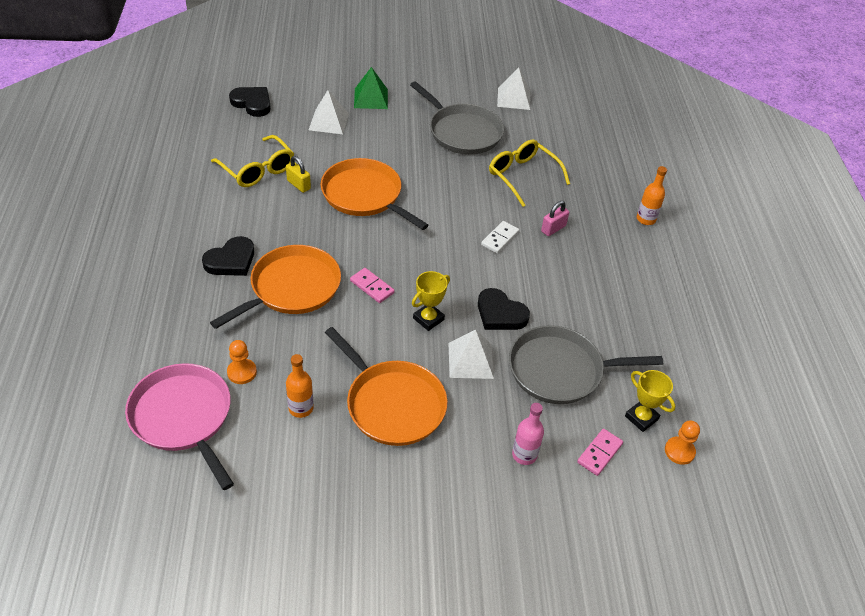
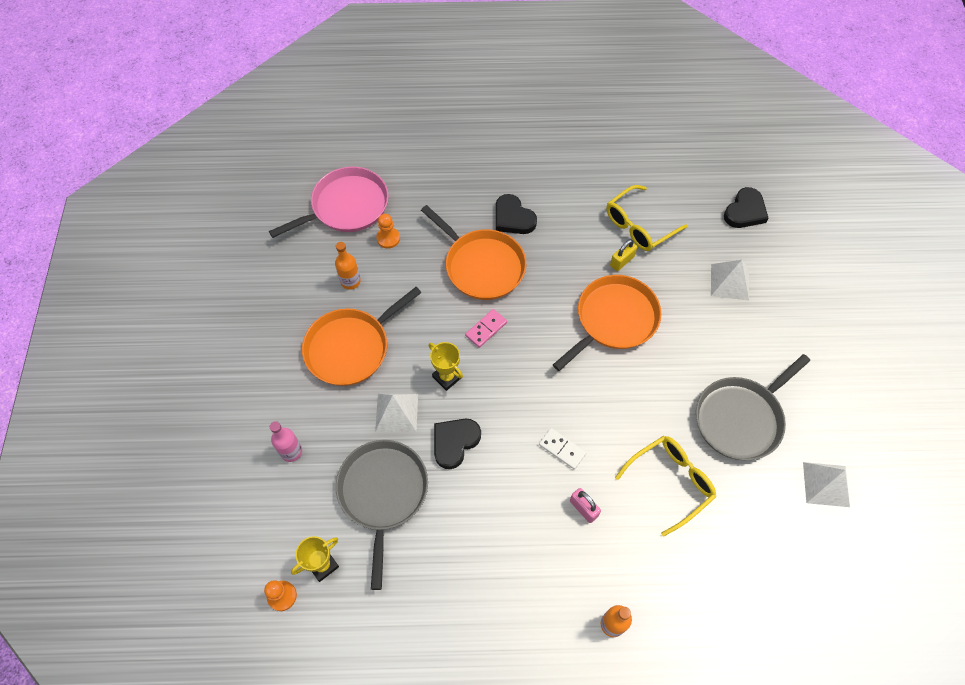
camera: 95 degrees right, 15 degrees up
(371, 98) = (783, 321): green pyramid -> none
(599, 453) = (287, 518): pink domino -> none

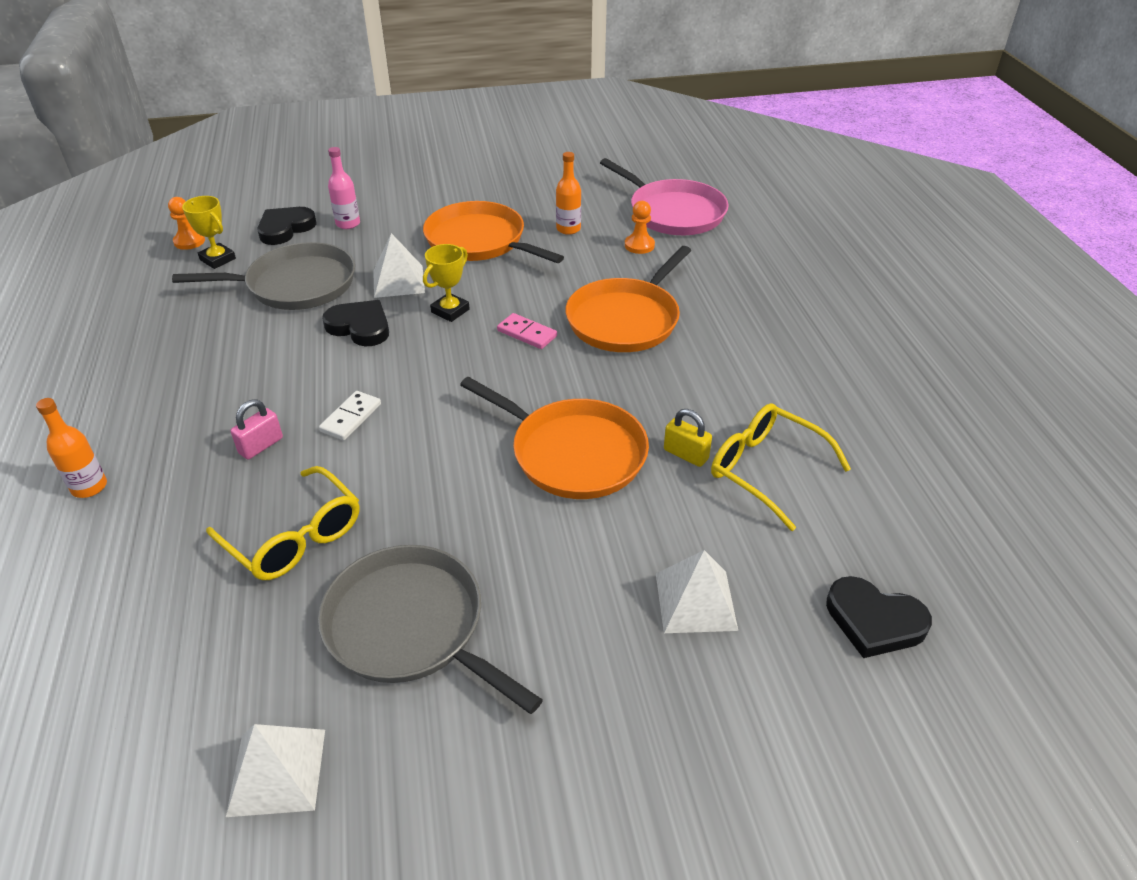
camera: 80 degrees right, 20 degrees down
(513, 218) = (717, 338): black heart -> black heart (285, 228)

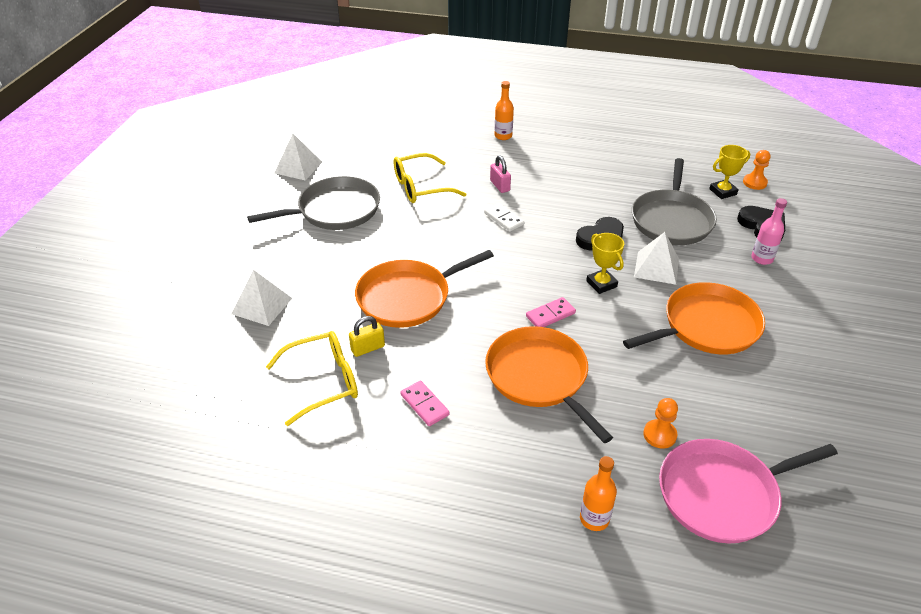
camera: 115 degrees right, 0 degrees up
(568, 229) = (711, 392): orange bottle -> orange bottle (594, 519)
(726, 381) = (424, 405): none -> pink domino
(874, 621) = (183, 371): black heart -> none

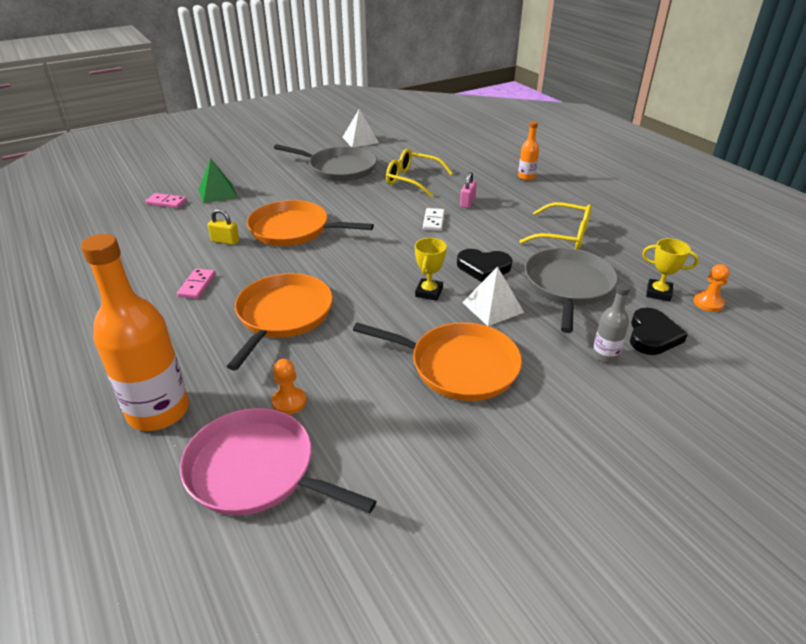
camera: 45 degrees right, 5 degrees down
(262, 306) = (218, 193): white pyramid -> green pyramid
(324, 382) = (176, 243): yellow glasses -> yellow glasses (564, 235)
(550, 315) = (358, 288): pink domino -> pink domino (166, 202)
(594, 519) = (158, 411): orange bottle -> orange bottle, size x2.10
(671, 220) = (568, 286): grey pan -> grey pan turned 135 degrees clockwise
(762, 258) = (605, 355): pink bottle -> grey bottle

